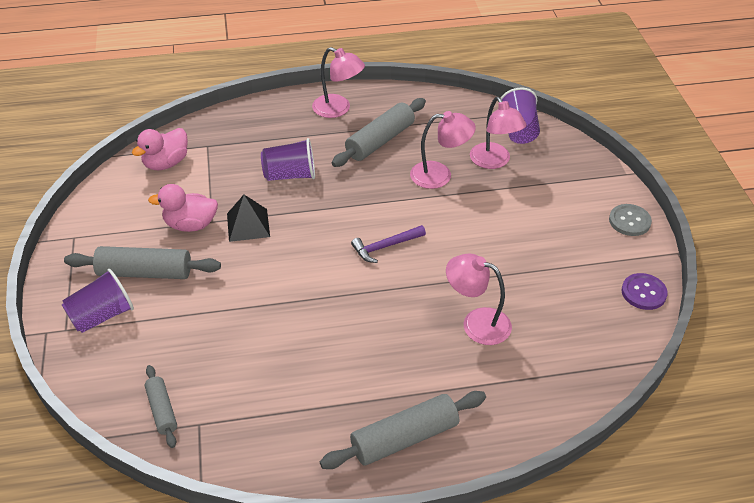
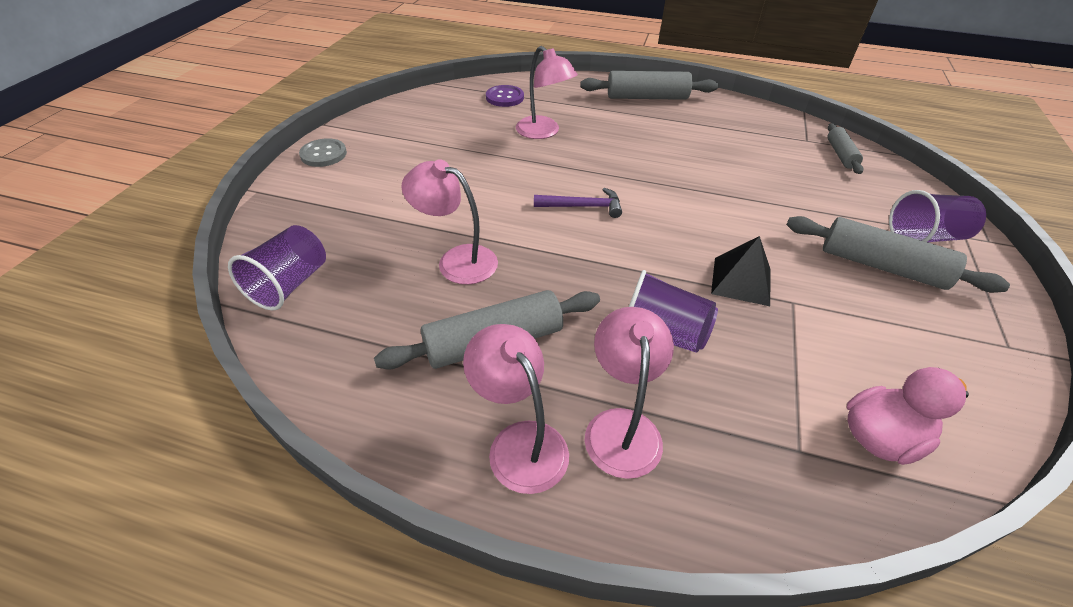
camera: 155 degrees left, 0 degrees up
(190, 225) = (824, 307): pink duck -> none
(494, 161) = (374, 254): pink lamp -> pink lamp (621, 426)
(643, 293) = (390, 112): purple button -> purple button (505, 97)

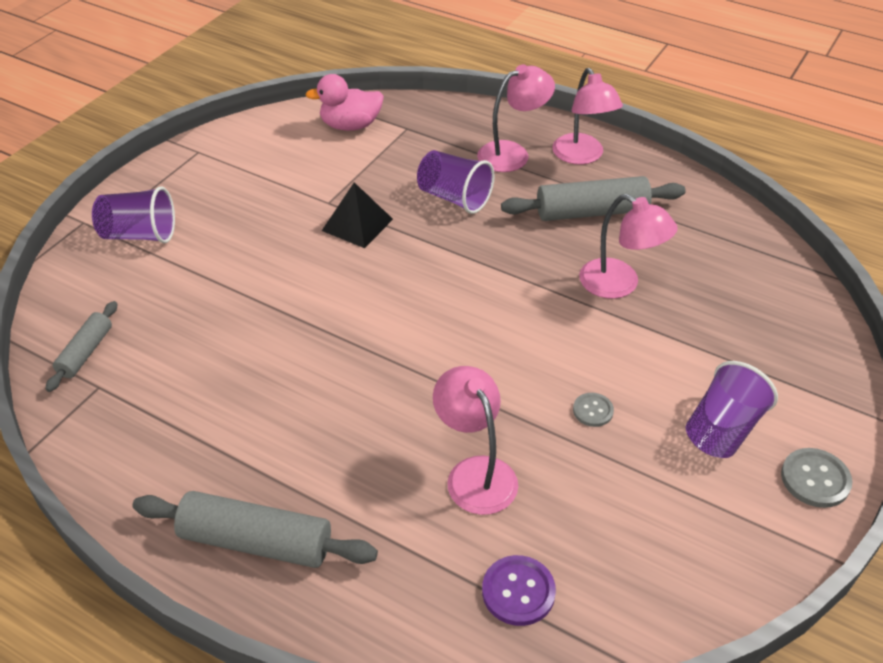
camera: 165 degrees left, 0 degrees up
(289, 284) = (781, 286): purple cup -> purple cup (722, 429)
(473, 169) = (593, 411): none -> grey button
(583, 207) = (469, 326): purple hammer -> none
(621, 426) = (512, 153): pink lamp -> pink lamp turned 135 degrees counterclockwise
(882, 266) = (217, 216): grey rolling pin -> none

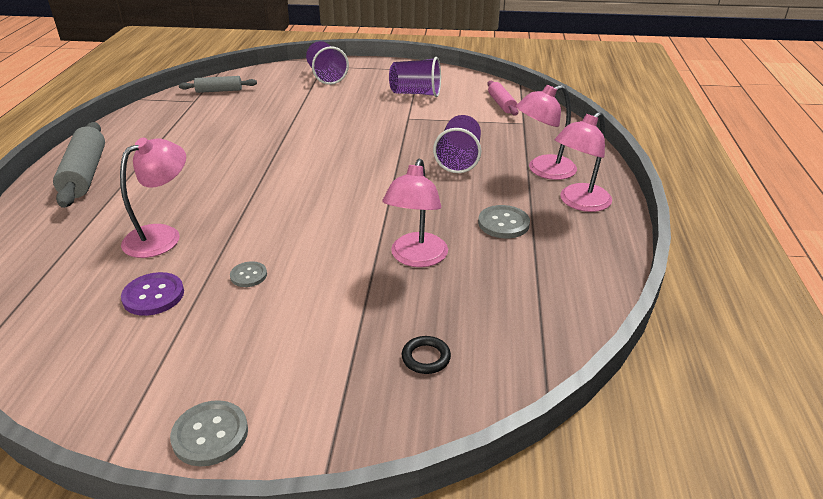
camera: 65 degrees right, 10 degrees down
(350, 125) = (501, 104): pink duck -> pink rolling pin
(357, 224) = (393, 133): black pyramid -> none
(512, 153) = (543, 170): pink lamp -> pink lamp turned 120 degrees clockwise
(518, 591) = (50, 279): purple button -> purple button (153, 295)
(591, 212) = (503, 223): grey rolling pin -> grey button
(722, 429) = (256, 355): purple cup -> purple cup (416, 93)
(762, 322) = (426, 358): none -> black ring

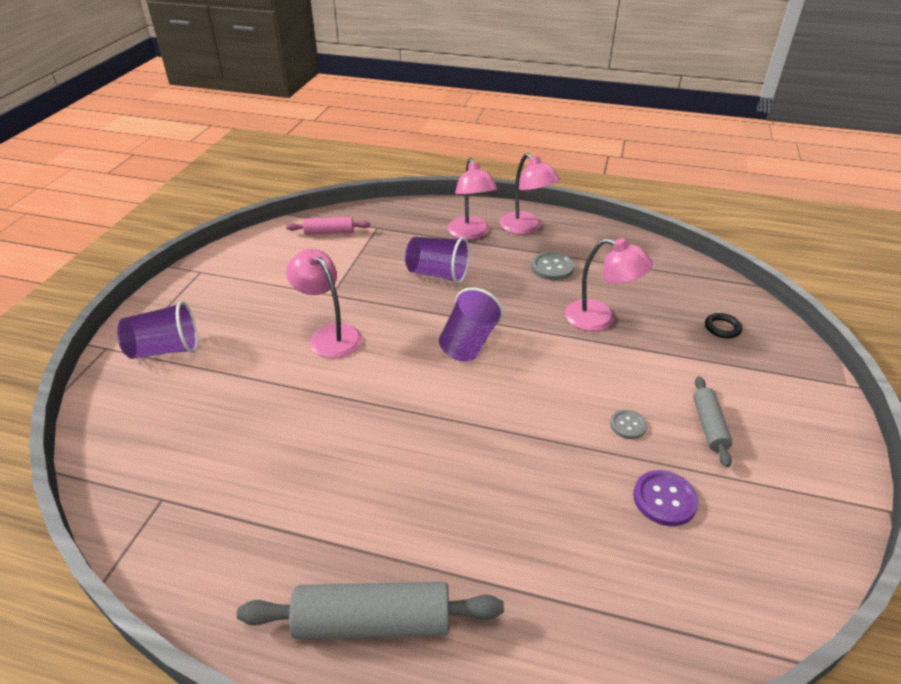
camera: 80 degrees left, 5 degrees up
(162, 236) = (553, 503): pink lamp -> pink lamp (329, 335)
(210, 434) = (829, 444): grey button -> none
(219, 91) = (139, 468): grey rolling pin -> grey rolling pin (709, 426)
(416, 93) = (270, 282): purple cup -> purple cup (469, 343)

